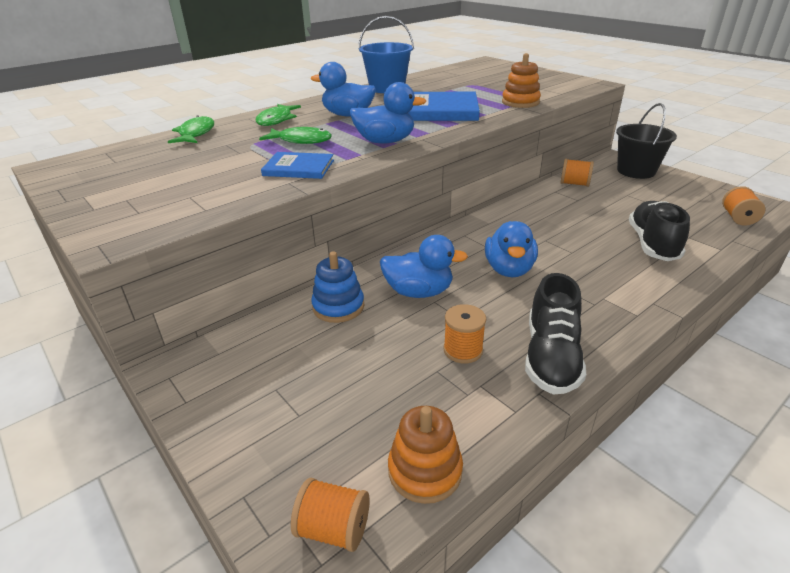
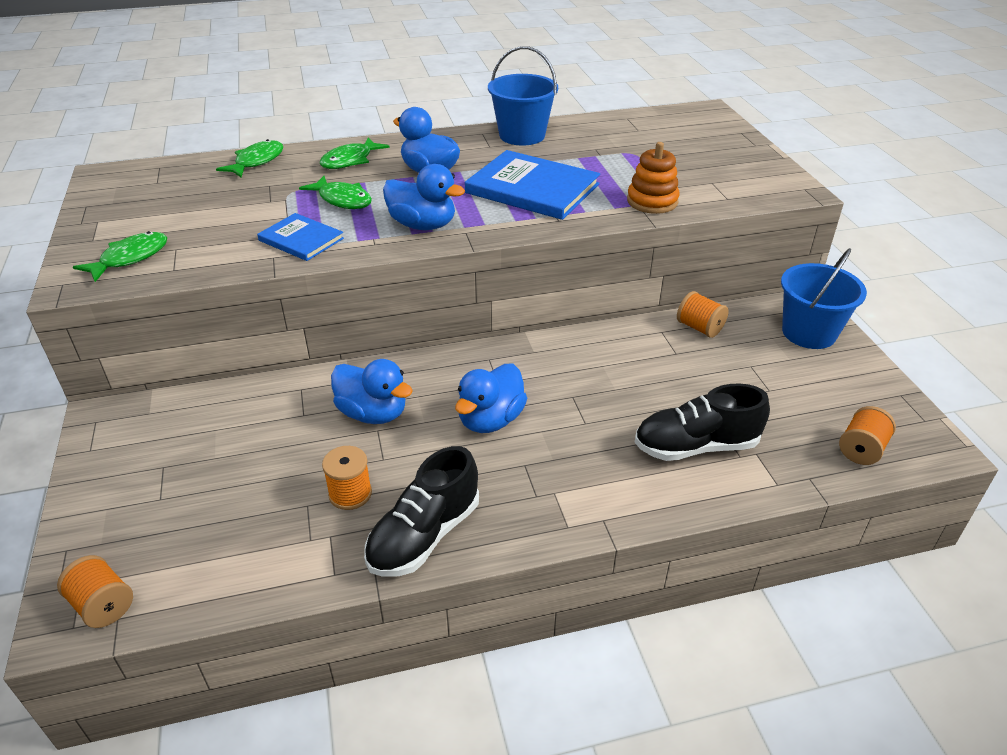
camera: 25 degrees right, 5 degrees up
(151, 212) = (130, 258): none -> green fish
(338, 306) = (284, 402): blue stacking toy -> none
(425, 470) = (208, 591): orange stacking toy -> none
(636, 171) = (809, 332): black bucket -> blue bucket
(652, 244) = (696, 446): black shoe -> black shoe turned 135 degrees counterclockwise

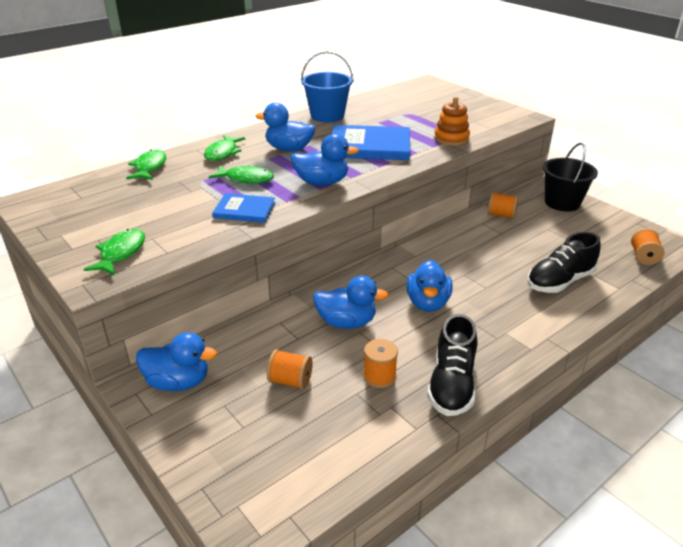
camera: 25 degrees left, 5 degrees down
(103, 605) = (270, 512): orange spool -> orange spool (290, 381)
(143, 424) = (178, 382): none -> blue duck
(809, 332) = (562, 203): blue bucket -> black bucket

